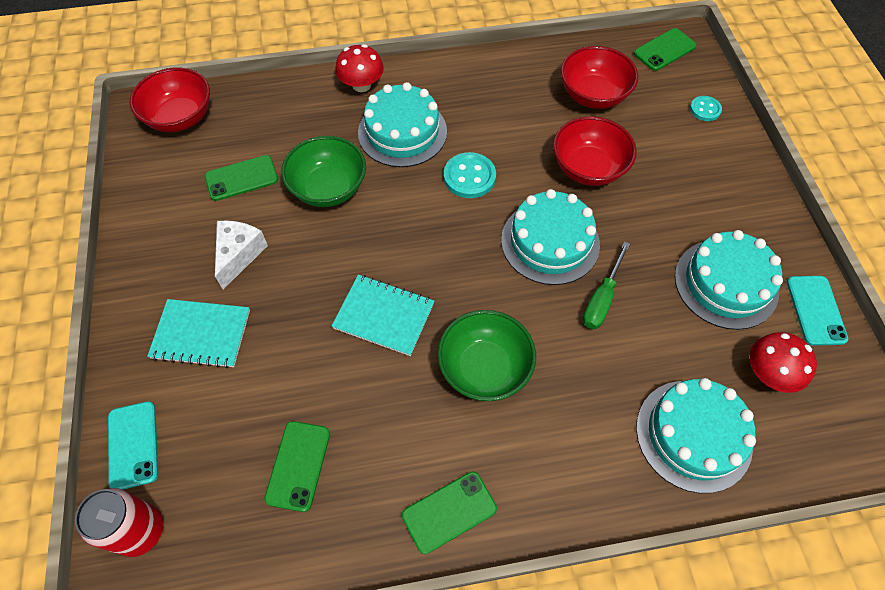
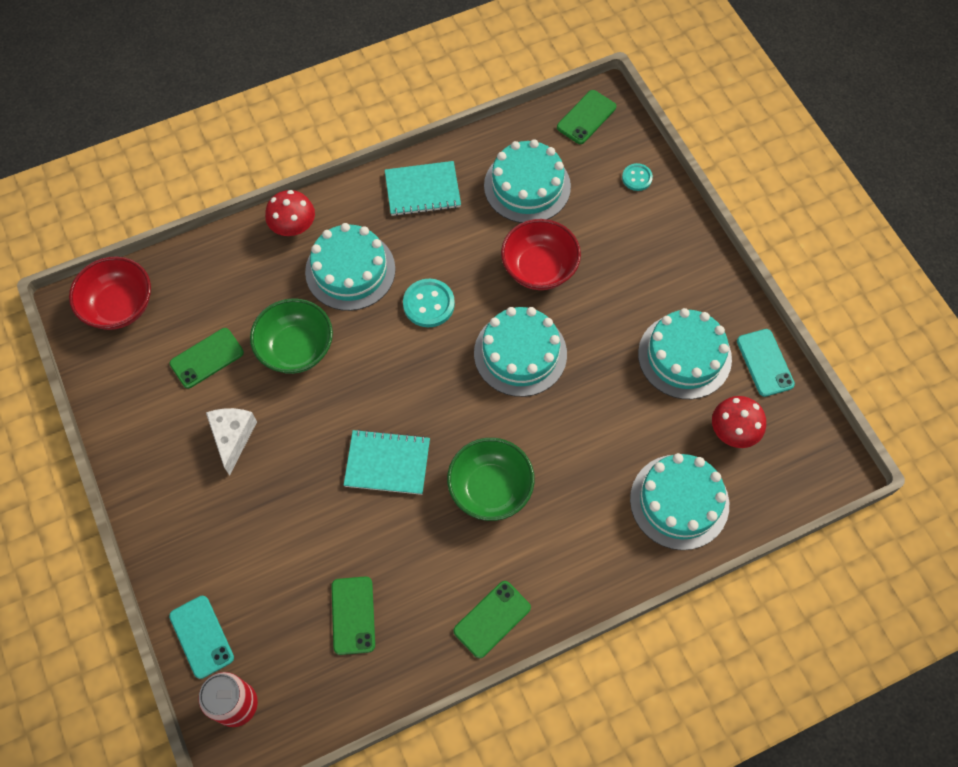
camera: 15 degrees left, 5 degrees up
(201, 334) = (225, 523): turquoise notebook -> turquoise notebook (422, 190)
(593, 95) = (527, 186): red bowl -> turquoise cake
(601, 299) = (578, 398): green screwdriver -> none

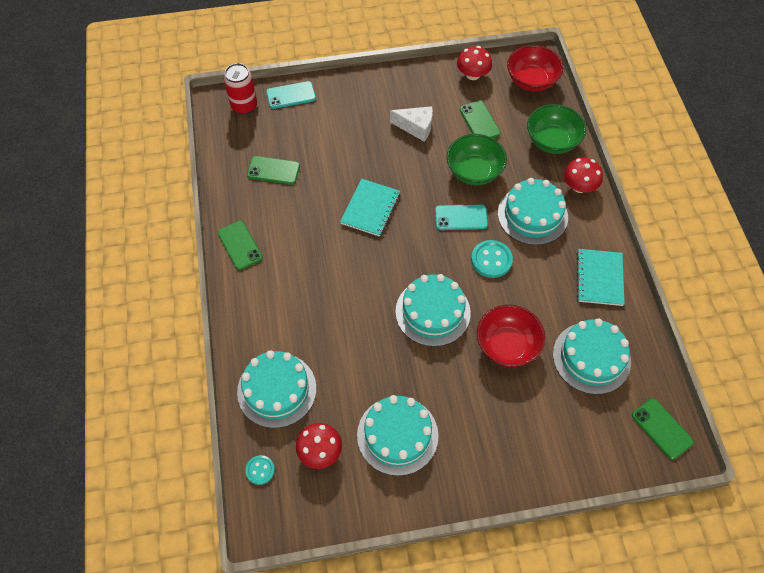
camera: 105 degrees right, 5 degrees down
(118, 383) = (472, 74): none -> red mushroom
(490, 489) = (330, 266): green bowl -> green bowl (552, 141)
(637, 178) = (586, 453): turquoise button -> turquoise button (260, 470)
(764, 363) = (373, 501): turquoise phone -> turquoise phone (461, 217)

